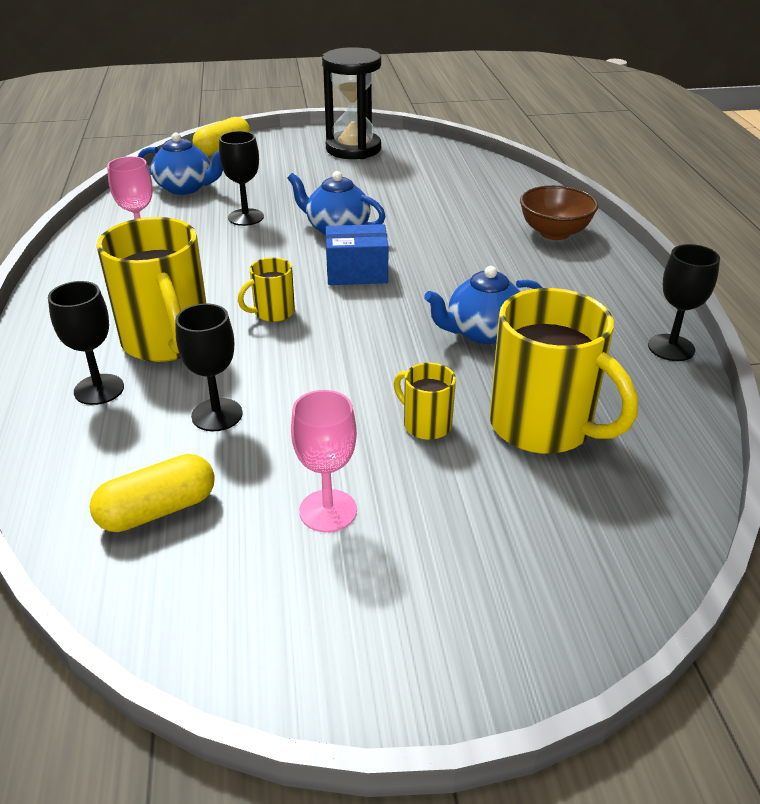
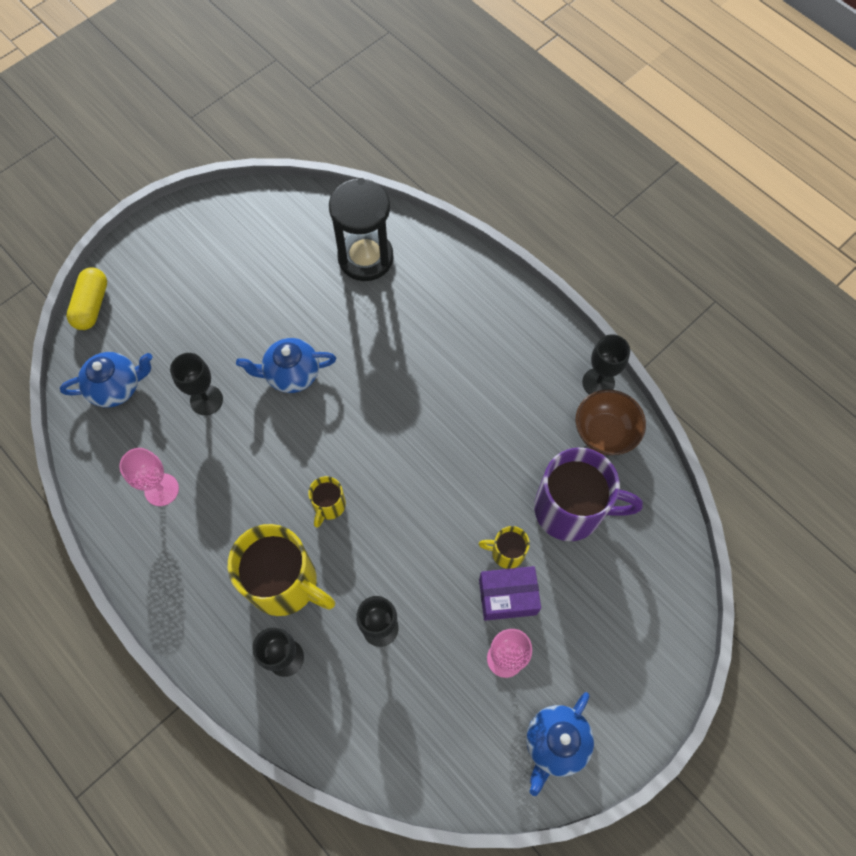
camera: 35 degrees left, 30 degrees up
(158, 510) = (415, 724): yellow capsule -> none
(353, 149) = (208, 240): black hourglass -> black hourglass (365, 258)
(357, 272) = (349, 421): blue box -> none
(388, 460) = (507, 597): none -> purple box
(482, 332) = (479, 438): blue teapot -> blue teapot (555, 742)
(543, 426) = (571, 509): yellow mug -> purple mug
(554, 233) = (450, 283): brown bowl -> brown bowl (604, 432)

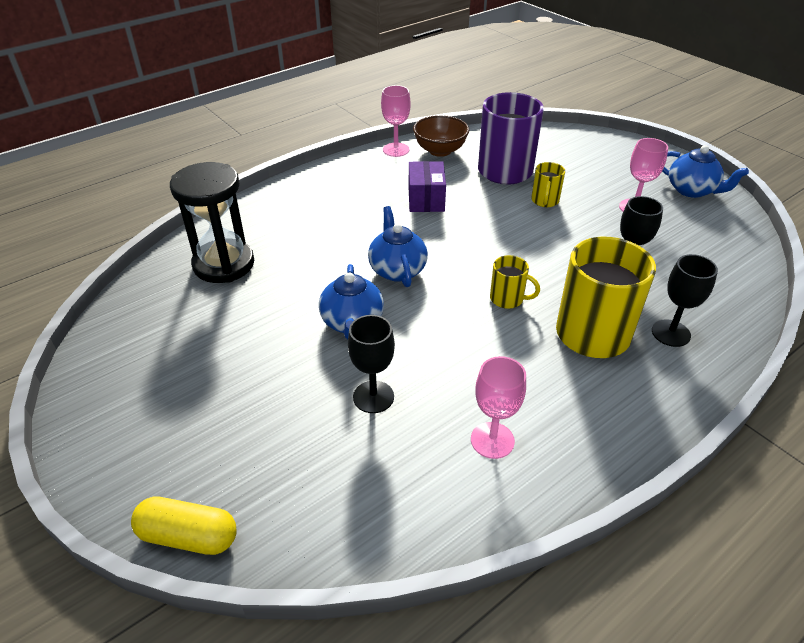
camera: 85 degrees left, 25 degrees down
(116, 387) = (337, 496): blue teapot -> blue teapot (397, 270)
(507, 597) = (582, 203): purple box -> purple box (426, 199)
(598, 383) = (396, 150): black goblet -> pink goblet

